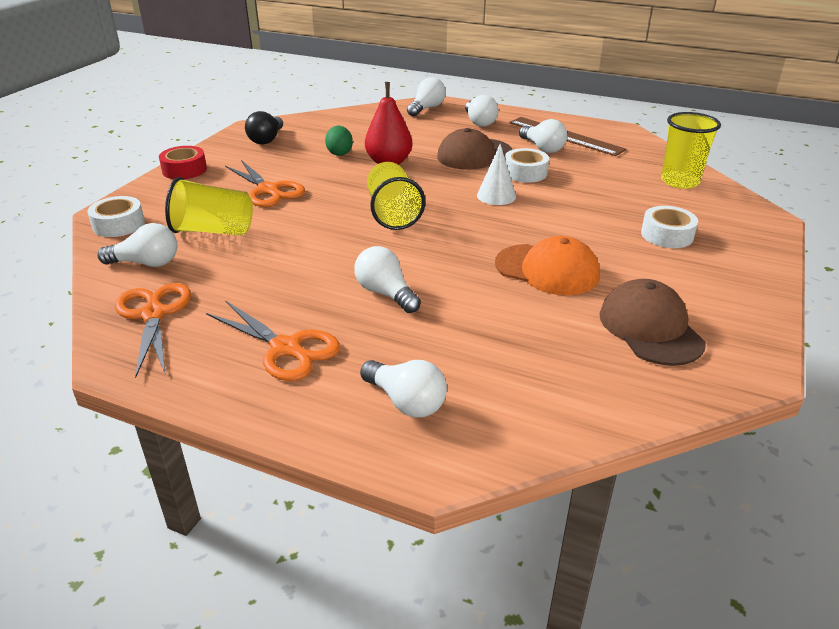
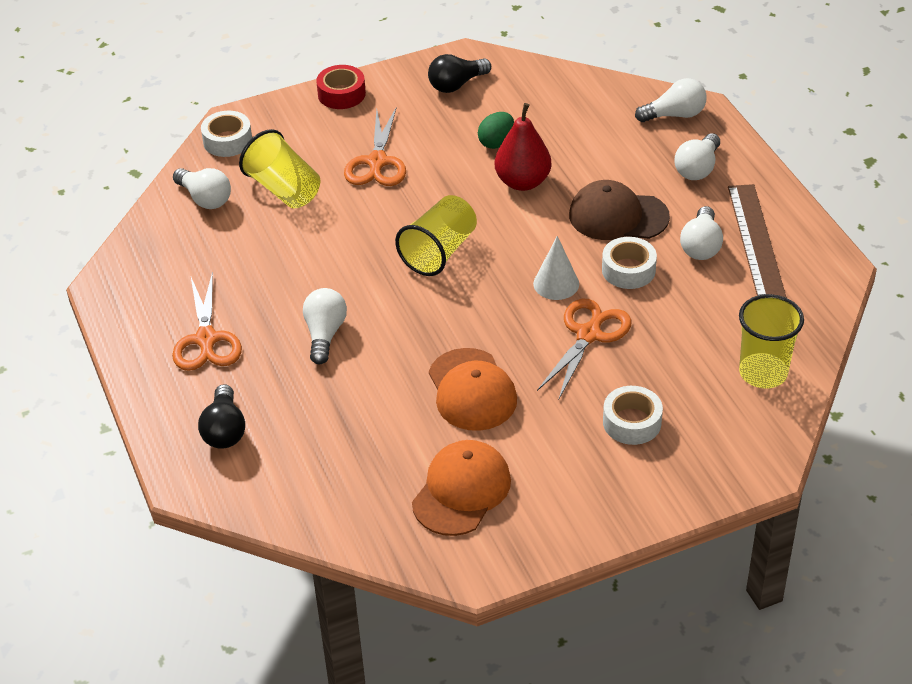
camera: 45 degrees right, 10 degrees up
(153, 314) = (162, 254): orange scissors -> orange scissors (589, 334)
(406, 402) = (224, 430): white light bulb -> black light bulb
(650, 328) = (461, 491): brown cap -> orange cap

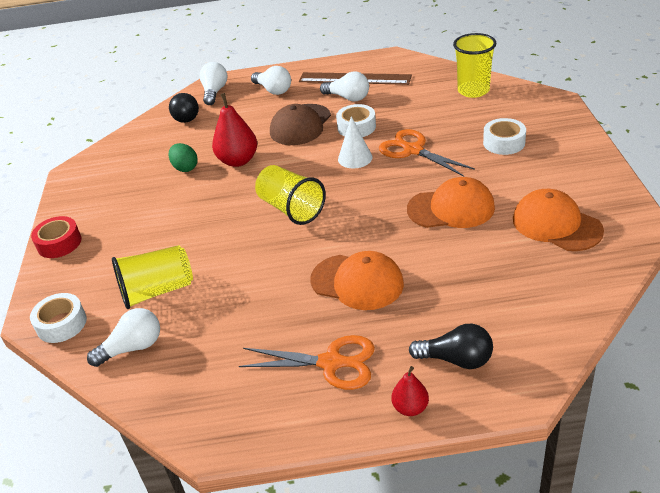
camera: 70 degrees left, 5 degrees down
(158, 406) = (410, 408): none -> red pear
(325, 334) = (357, 282): white light bulb -> orange cap
(377, 163) = (163, 231): orange scissors -> none
(456, 85) = (102, 180): black light bulb -> black light bulb (185, 116)

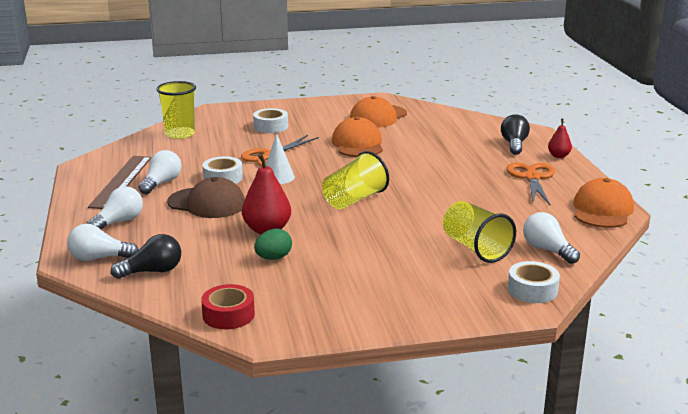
camera: 100 degrees left, 15 degrees down
(59, 243) = (411, 316): red tape -> red tape (228, 315)
(357, 282) = (448, 172): orange cap -> orange cap (602, 210)

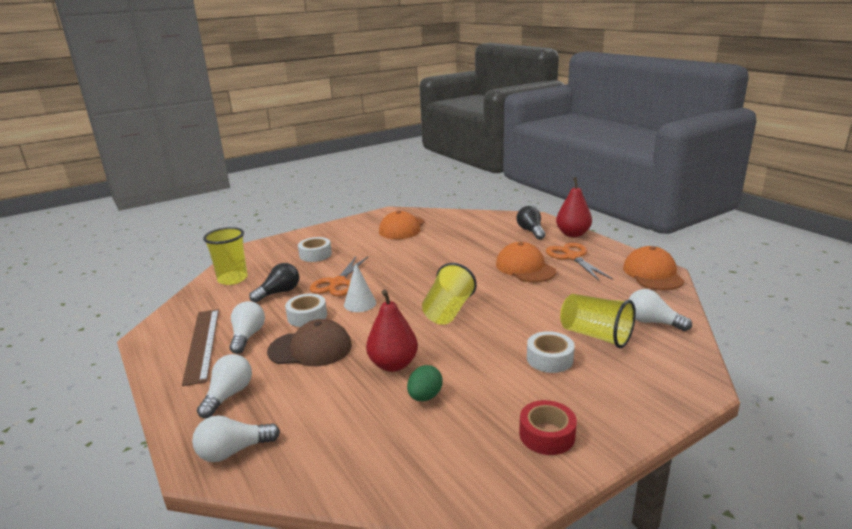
camera: 20 degrees left, 0 degrees up
(153, 271) = (308, 452): black light bulb -> black light bulb (279, 292)
(228, 315) = (434, 488): red tape -> red tape (547, 435)
(358, 144) = (406, 256): orange cap -> orange cap (525, 268)
(532, 290) = (683, 367): white tape -> white tape (549, 359)
(558, 156) = (573, 234): red pear -> red pear, size x1.78

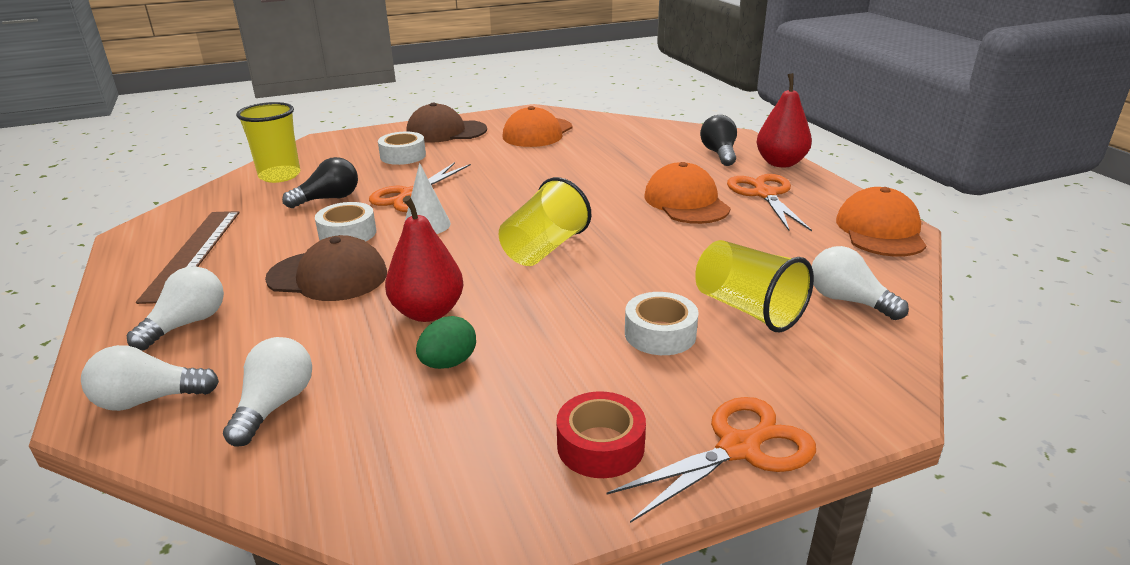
camera: 10 degrees right, 5 degrees up
(247, 336) = (256, 250): white light bulb -> white light bulb (275, 405)
(337, 233) = (446, 132): none -> brown cap
(629, 423) = (740, 447): none -> orange scissors

